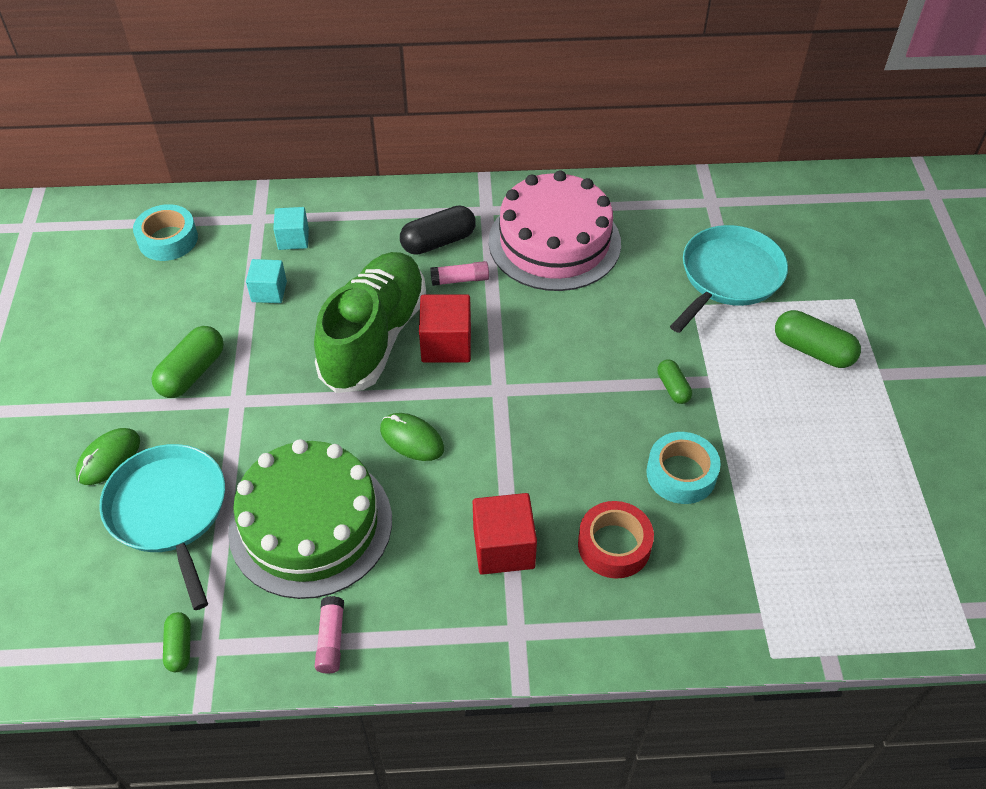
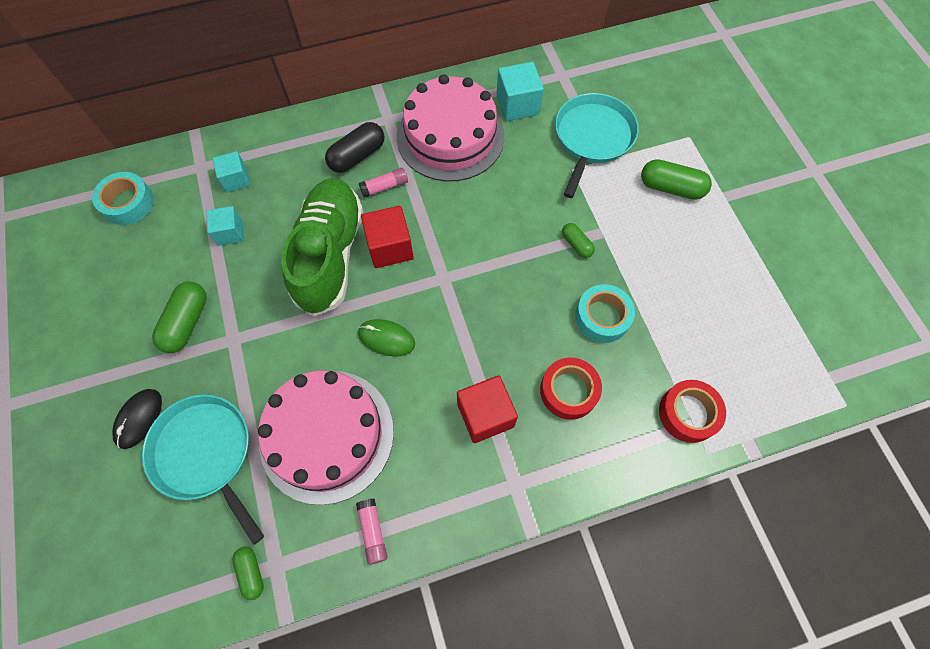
camera: 15 degrees left, 15 degrees up
(109, 458) = (139, 419): green mouse -> black mouse
(310, 524) = (327, 435): green cake -> pink cake
(646, 224) = (517, 105): none -> turquoise cube
(759, 606) = (688, 413): none -> red tape

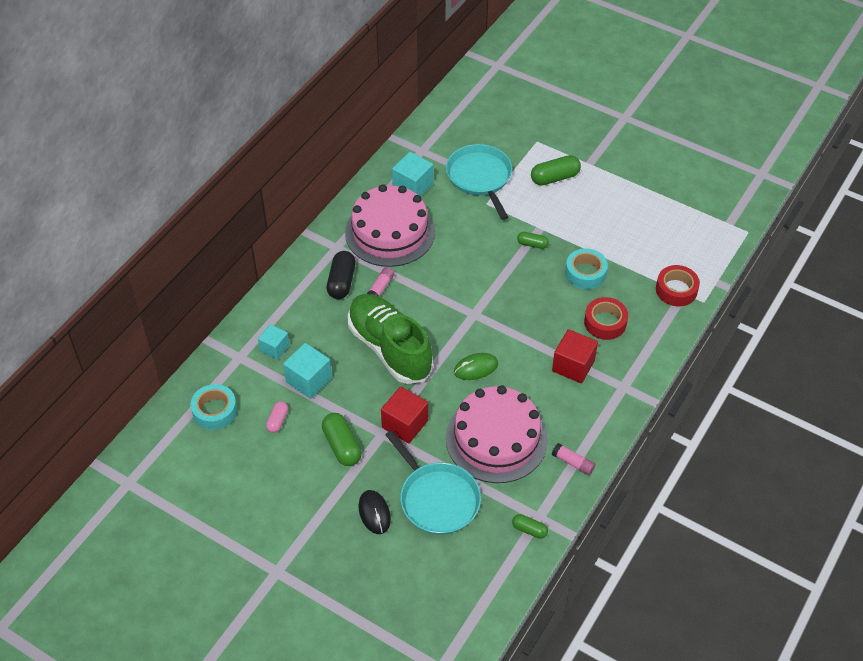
camera: 40 degrees left, 15 degrees down
(164, 252) = (277, 420): none -> pink capsule
(206, 454) = (437, 499): turquoise pan -> turquoise pan turned 135 degrees counterclockwise
(230, 233) = (309, 380): turquoise cube -> turquoise cube, size x1.51
(390, 247) = (423, 319): red cube -> red cube (405, 424)

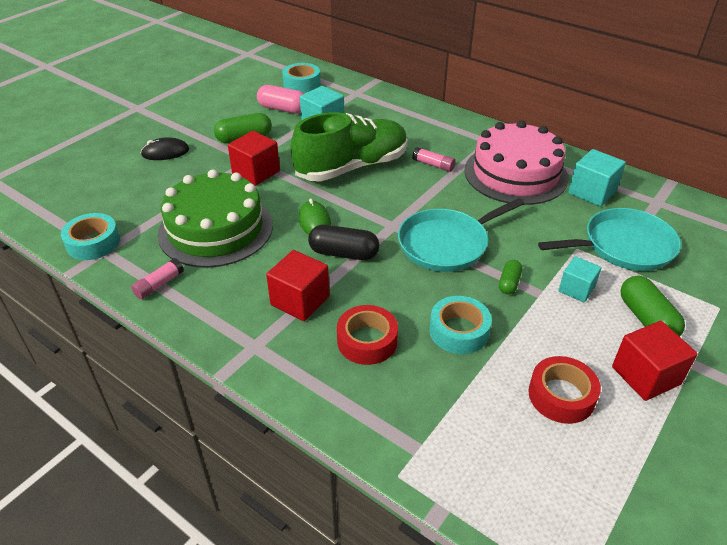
camera: 95 degrees right, 10 degrees down
(274, 348) = (363, 108): turquoise cube -> turquoise cube (576, 289)
(277, 420) = (283, 109): pink capsule -> pink capsule, size x1.71
(341, 282) = (442, 143): black capsule -> black capsule (343, 253)
(437, 499) = (162, 186): turquoise pan -> turquoise pan (447, 244)
(496, 439) = (216, 229): pink cake -> green cake
(529, 530) = (93, 243): green capsule -> turquoise tape
(604, 186) = (645, 375): none -> red cube
(676, 290) = (425, 439): red tape -> red tape (561, 396)

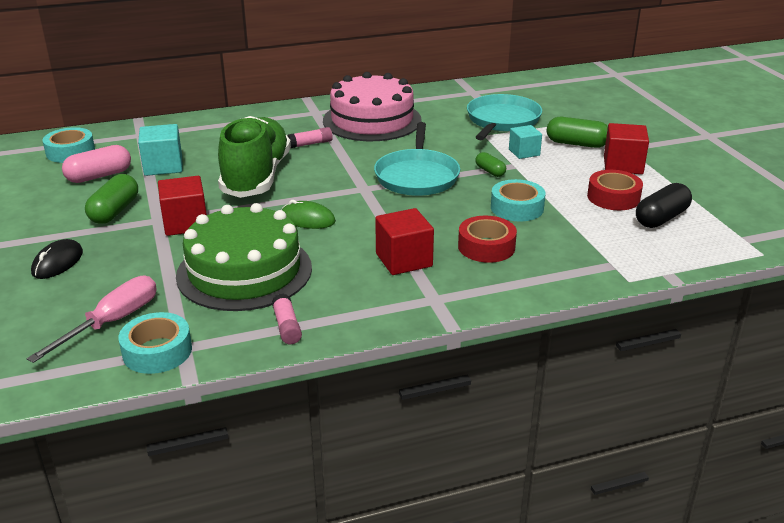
camera: 55 degrees left, 10 degrees down
(114, 208) = (112, 322): none -> pink screwdriver
(343, 253) = (370, 221): black capsule -> black capsule (661, 218)
(592, 192) = (433, 106): turquoise cube -> none

